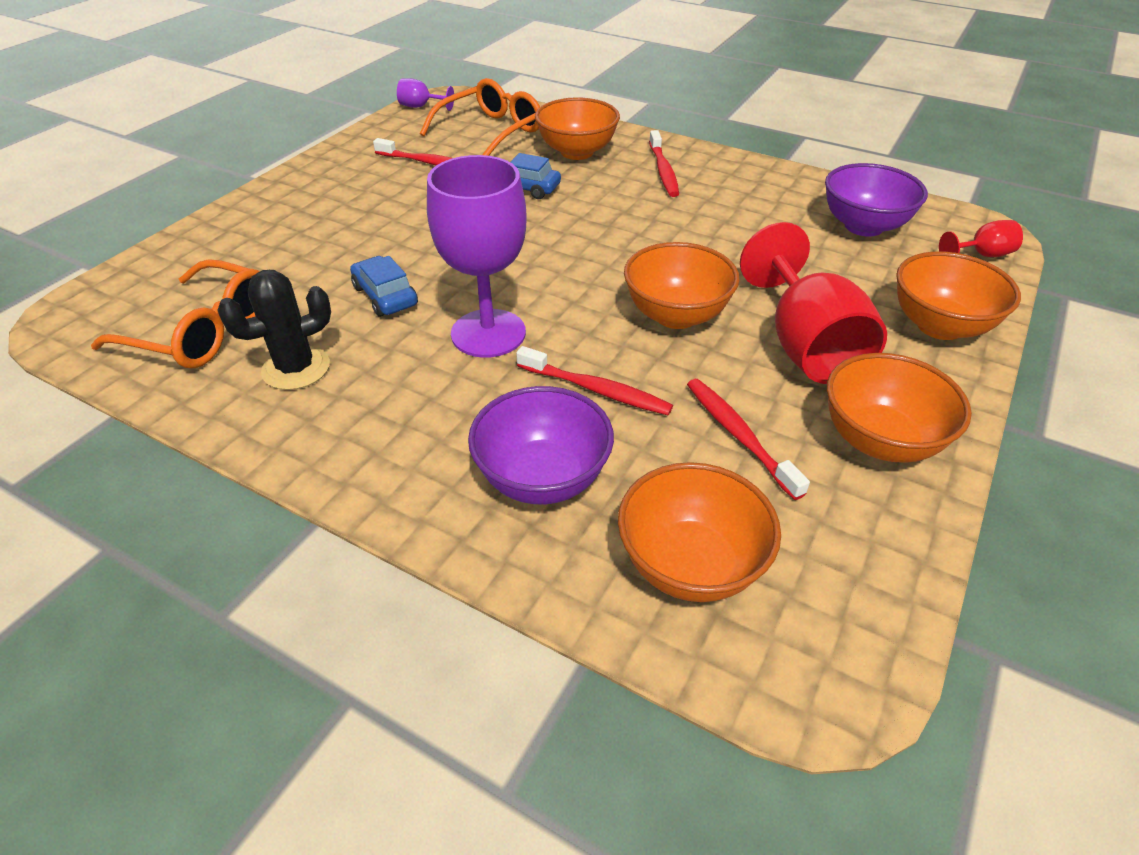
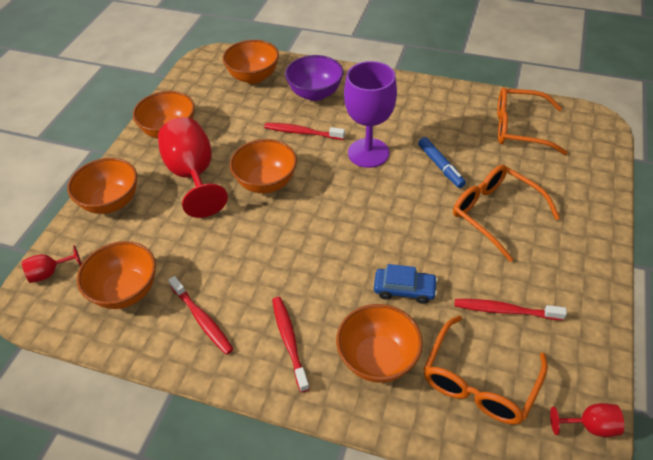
camera: 170 degrees right, 5 degrees up
(296, 368) = (453, 118): black cactus -> none
(361, 233) = (495, 213): none -> orange glasses
(385, 296) = (440, 166): blue car -> blue marker
(421, 107) = (590, 426): purple goblet -> red goblet
(739, 435) = (233, 123): red toothbrush -> red toothbrush (202, 319)
(863, 226) = (126, 291): purple bowl -> orange bowl

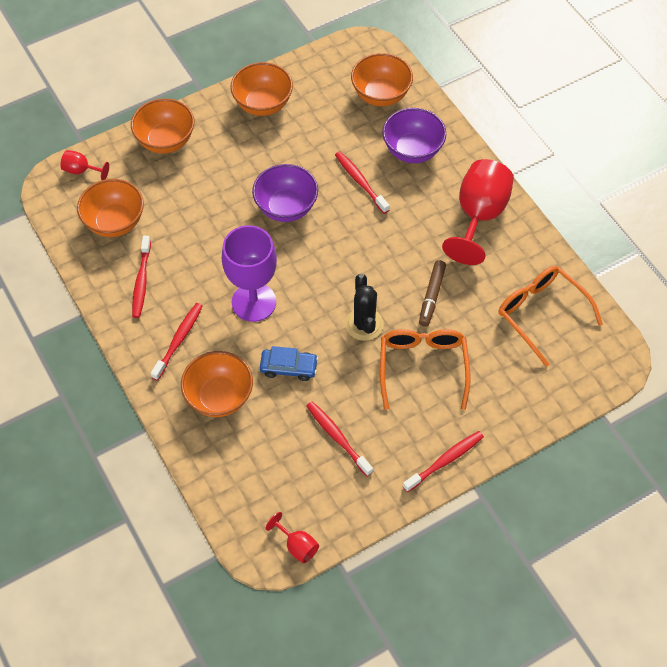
camera: 40 degrees right, 10 degrees up
(193, 175) = (241, 160): red goblet -> red goblet (479, 216)
(266, 183) = (286, 207): orange bowl -> purple bowl
(368, 153) = (390, 240): purple goblet -> purple goblet (254, 302)
(404, 289) = (289, 368): blue car -> blue car turned 45 degrees counterclockwise
(420, 217) = (364, 324): none -> black cactus
(440, 166) = (431, 296): blue marker -> brown marker
(479, 382) = (263, 464): orange glasses -> none
(594, 263) = (445, 461): none -> red toothbrush

